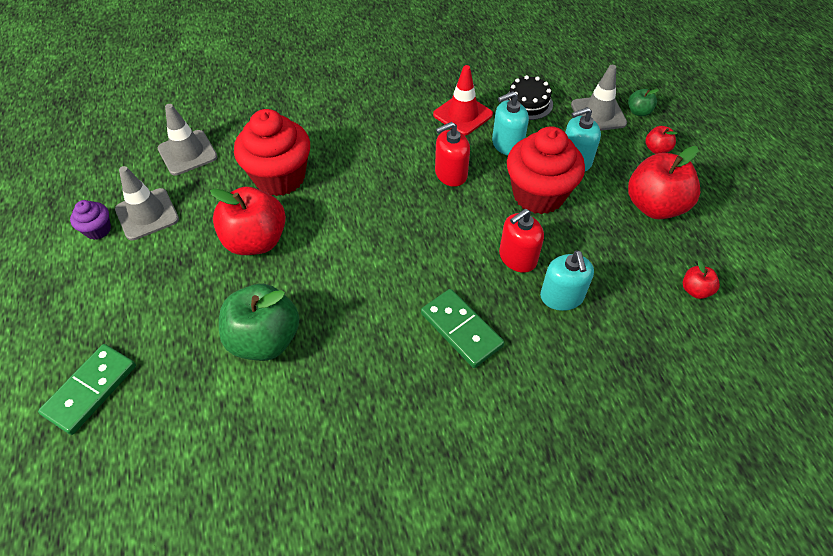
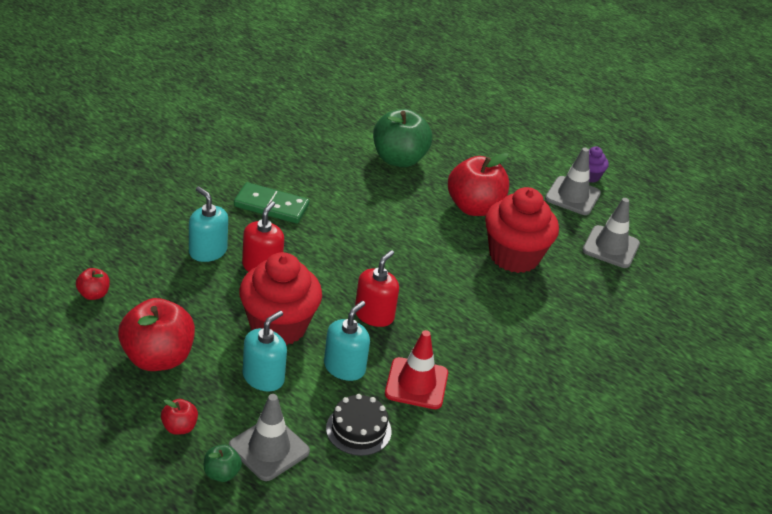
camera: 140 degrees right, 15 degrees down
(91, 390) = (469, 109): green domino -> none

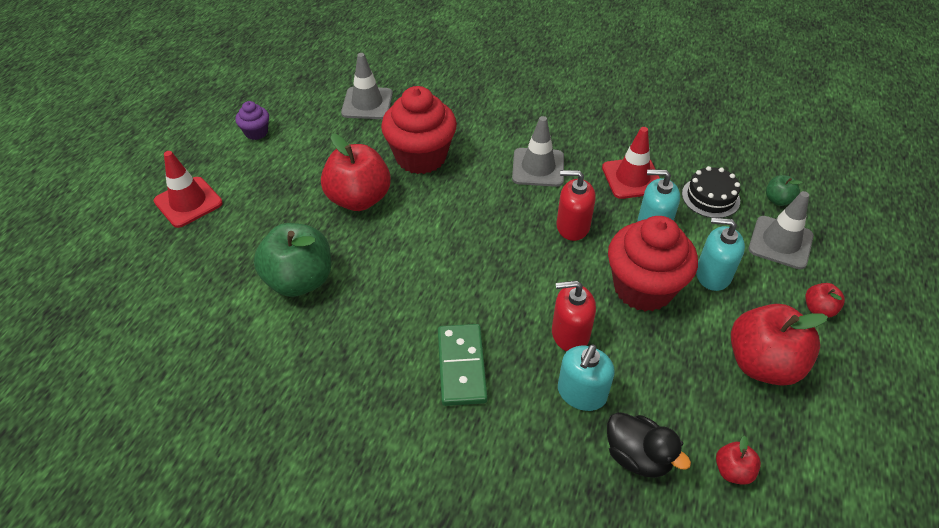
camera: 105 degrees left, 10 degrees up
(141, 256) = (637, 456): none -> black duck
(221, 473) = (831, 262): green apple -> green apple (778, 200)
(511, 129) = (188, 202): none -> red traffic cone
(572, 196) = (298, 137): grey traffic cone -> grey traffic cone (538, 167)

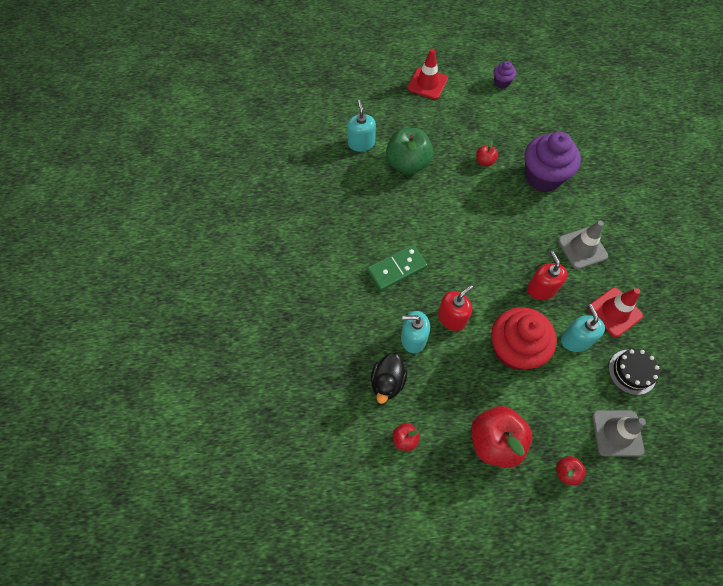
camera: 65 degrees right, 15 degrees up
(359, 199) = (484, 161): red apple -> red apple, size x0.47
(367, 103) = (570, 124): grey traffic cone -> none
(421, 157) = (543, 177): red cupcake -> purple cupcake
(570, 334) = (452, 318): red soap dispenser -> red soap dispenser turned 75 degrees clockwise
(713, 274) = (554, 391): turquoise soap dispenser -> turquoise soap dispenser (361, 143)
(778, 200) = (663, 422): green apple -> none

